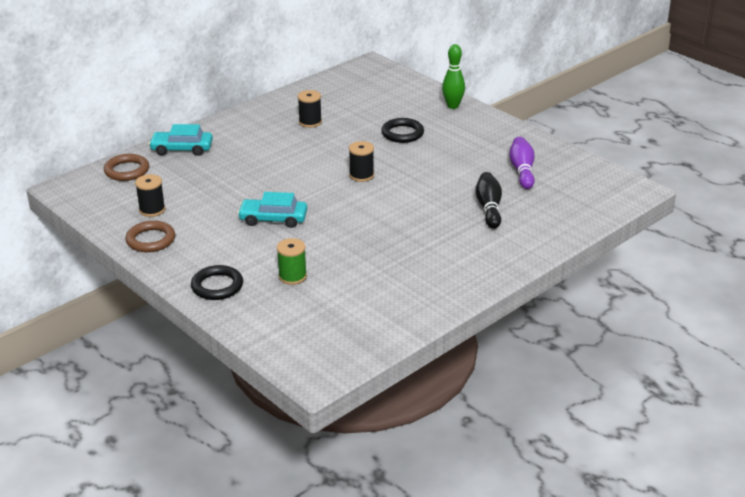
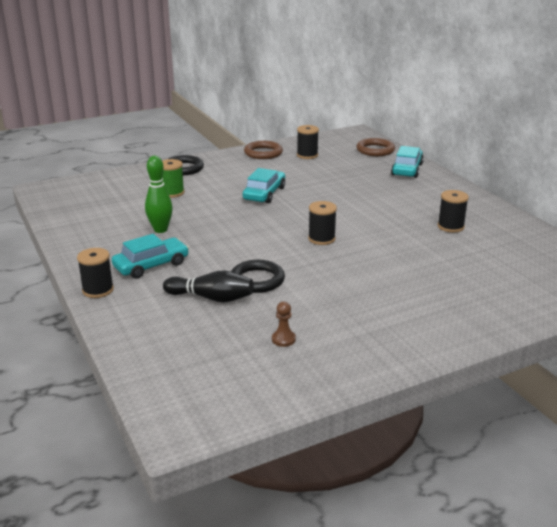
camera: 105 degrees right, 5 degrees down
(402, 133) = (410, 274): black ring -> black ring (257, 280)
(453, 106) = (484, 322): green bowling pin -> green bowling pin (160, 230)
(455, 248) = (151, 265): none -> turquoise car
(512, 264) = (98, 290): none -> black spool
(522, 170) = (283, 339): purple bowling pin -> brown pawn

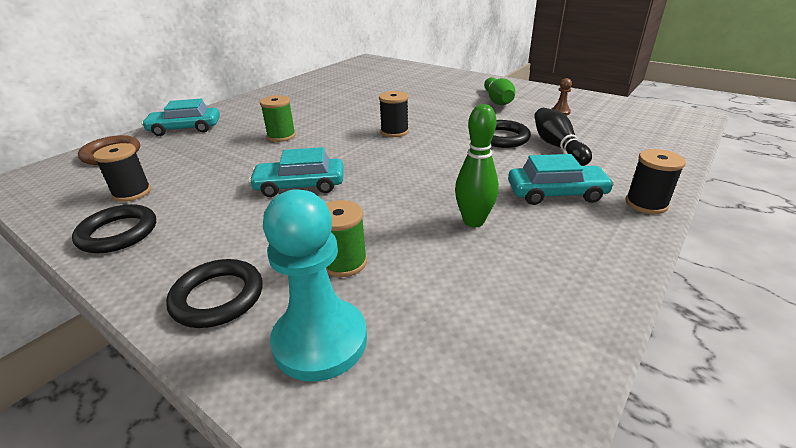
camera: 115 degrees left, 5 degrees up
(132, 182) = (320, 341): none -> turquoise pawn
(151, 265) = (556, 193): turquoise car -> turquoise car turned 150 degrees clockwise
(263, 153) = (118, 233): brown ring -> black ring
(356, 315) = (497, 101): none -> green bowling pin
(357, 197) = (281, 136): none -> green spool
(450, 226) = (324, 97): black spool -> none

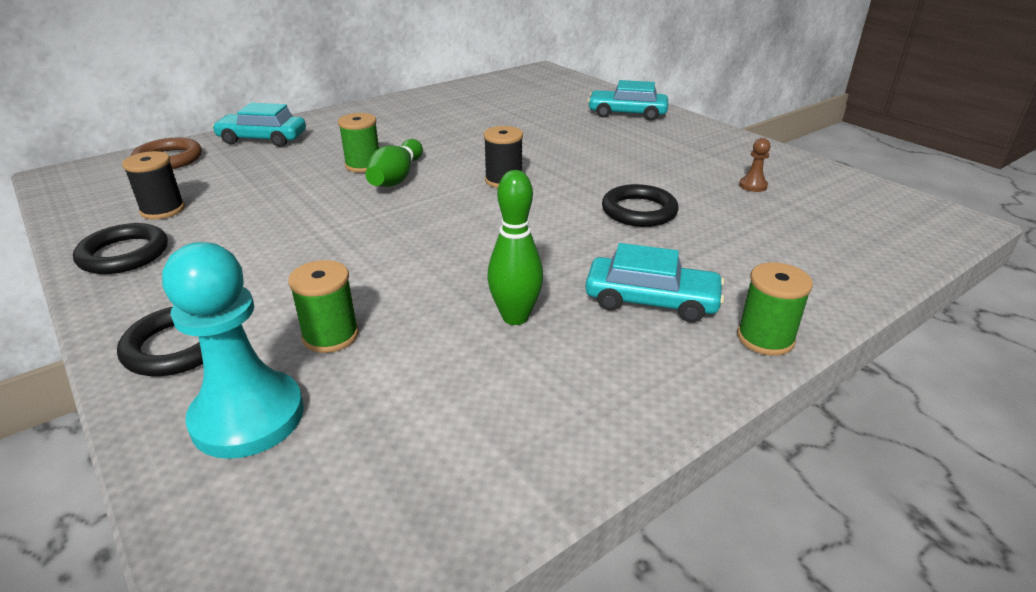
camera: 15 degrees right, 0 degrees up
(300, 186) = (343, 233): turquoise car -> turquoise car (627, 113)
(497, 101) = (675, 155): green bowling pin -> green bowling pin (396, 177)
(557, 146) = (706, 236): black bowling pin -> none
(646, 204) = (765, 338): black spool -> green spool

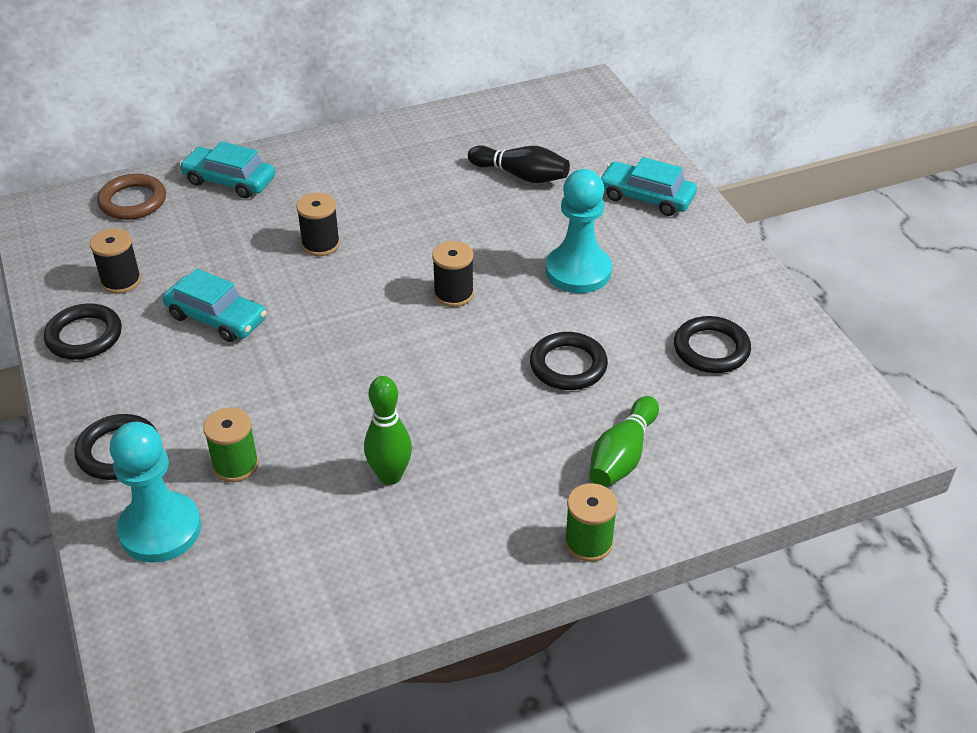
camera: 15 degrees right, 10 degrees up
(363, 165) = (320, 244): green spool -> black spool
(396, 177) = (348, 270): green bowling pin -> green bowling pin (622, 456)
(519, 112) = (521, 175): none -> black bowling pin
(603, 156) = (578, 271): none -> turquoise pawn
(651, 301) = (515, 482): turquoise car -> turquoise car (216, 318)
(753, 186) = (711, 349): brown pawn -> black ring

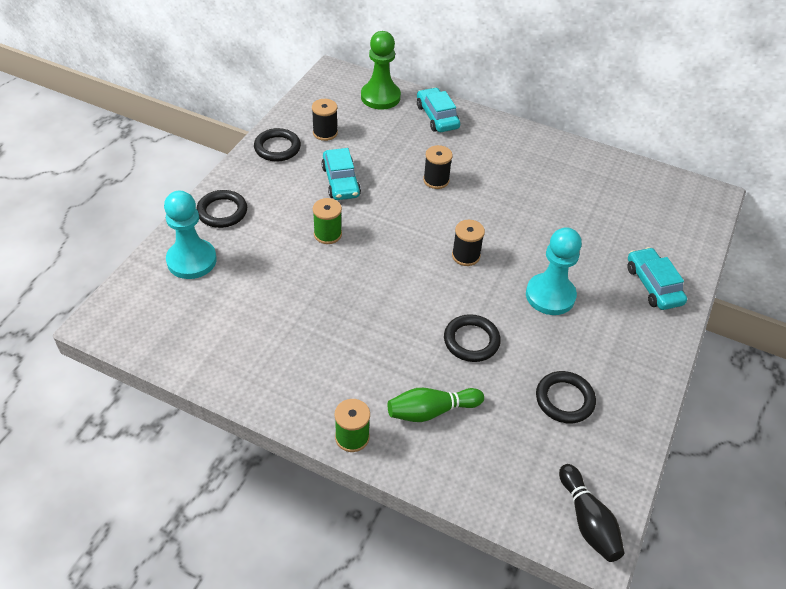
camera: 45 degrees right, 5 degrees up
(133, 201) = (380, 97): brown ring -> green pawn
(235, 465) = (256, 257): green spool -> green spool (327, 234)
(390, 476) = (310, 320): green bowling pin -> none
(521, 175) = (594, 219): black bowling pin -> black bowling pin (587, 521)

